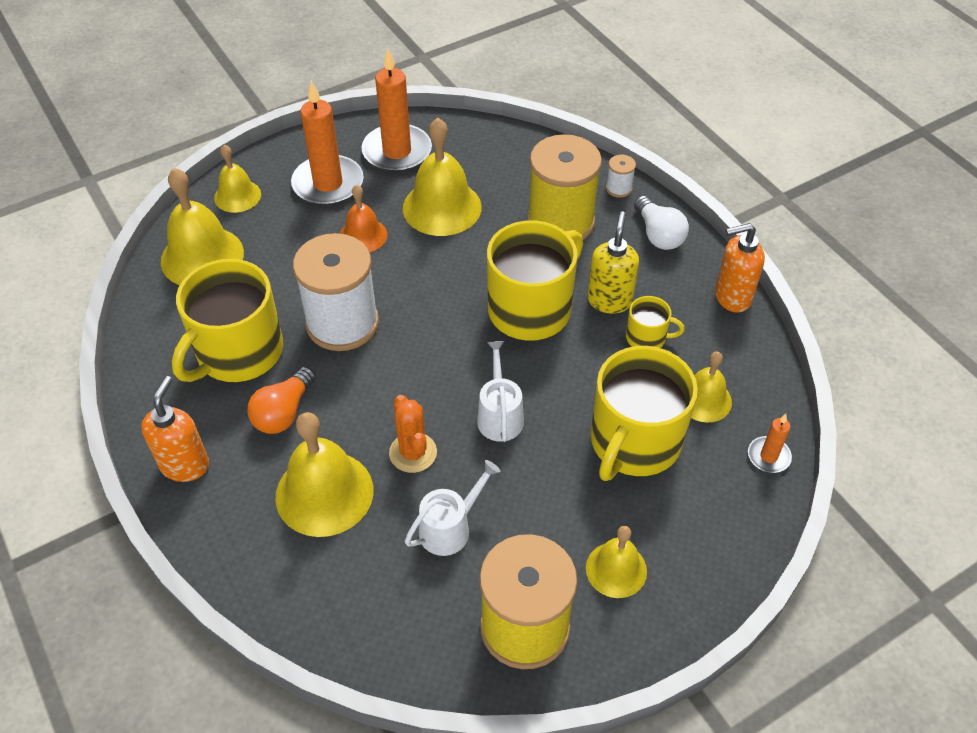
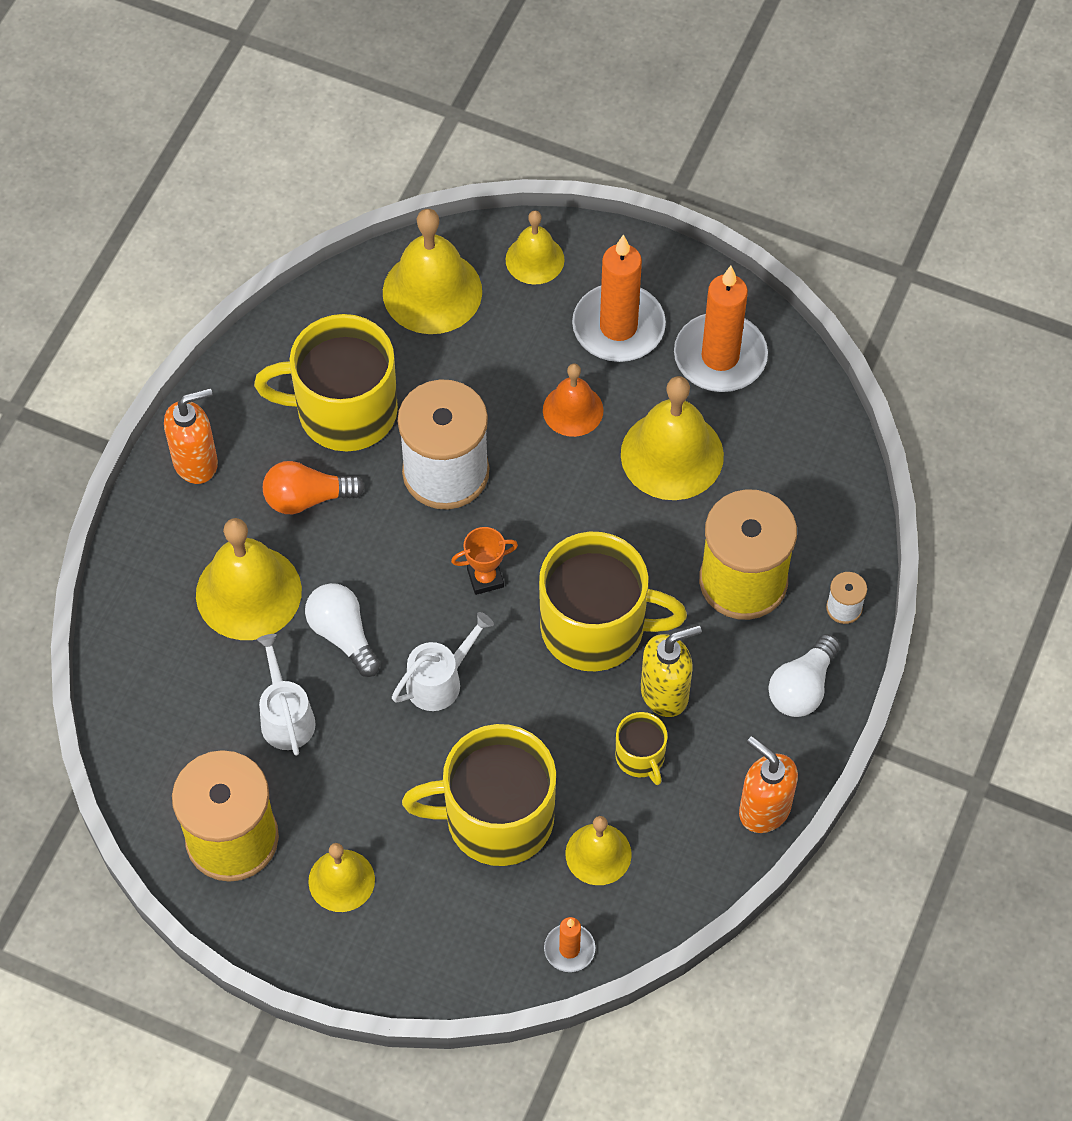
camera: 55 degrees right, 10 degrees up
(413, 453) = (343, 635): orange cactus -> white light bulb
(442, 346) = (485, 578): none -> orange trophy
(449, 528) = (286, 717): white watering can -> white watering can turned 120 degrees counterclockwise

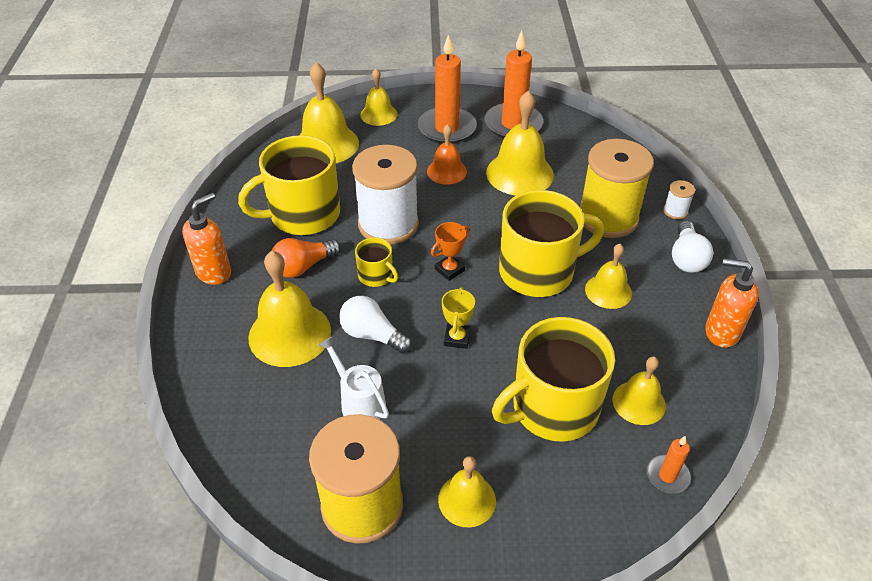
camera: 25 degrees left, 15 degrees down
(439, 681) = (457, 338): white watering can -> yellow trophy
(640, 757) = (621, 332): yellow mug -> yellow mug (376, 276)
(665, 693) = (608, 291): yellow soap dispenser -> yellow bell

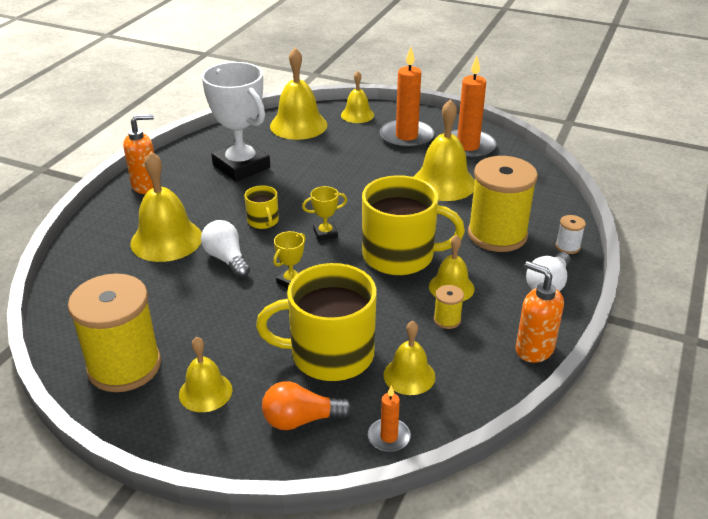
camera: 25 degrees right, 10 degrees down
(303, 214) = (241, 166): yellow mug -> white trophy
(303, 267) = (213, 200): orange light bulb -> orange light bulb (301, 420)
(359, 402) = (179, 299): white watering can -> none
(388, 224) = (302, 190): white spool -> none
(447, 171) = (381, 166): orange bell -> none
(449, 270) = (325, 233): orange trophy -> yellow trophy
(629, 328) = (447, 320): none -> yellow spool

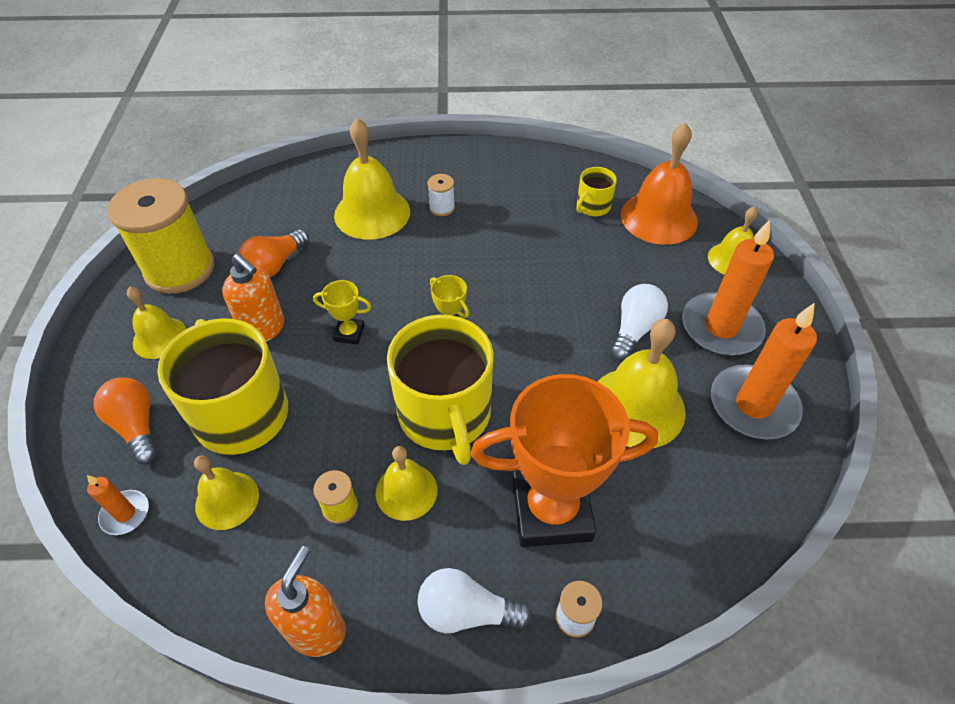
camera: 65 degrees right, 15 degrees up
(146, 186) = (452, 160): orange soap dispenser -> orange soap dispenser (264, 329)
(177, 305) = (275, 265): none -> orange light bulb
(197, 205) = (442, 208): none -> white spool
(227, 259) = (362, 268): white light bulb -> white light bulb (634, 330)
(241, 166) = (535, 209): white trophy -> none
(263, 221) = (443, 268): yellow mug -> yellow mug (592, 206)
(298, 125) = (659, 218): yellow bell -> orange bell
(497, 235) = (551, 510): yellow spool -> orange trophy

